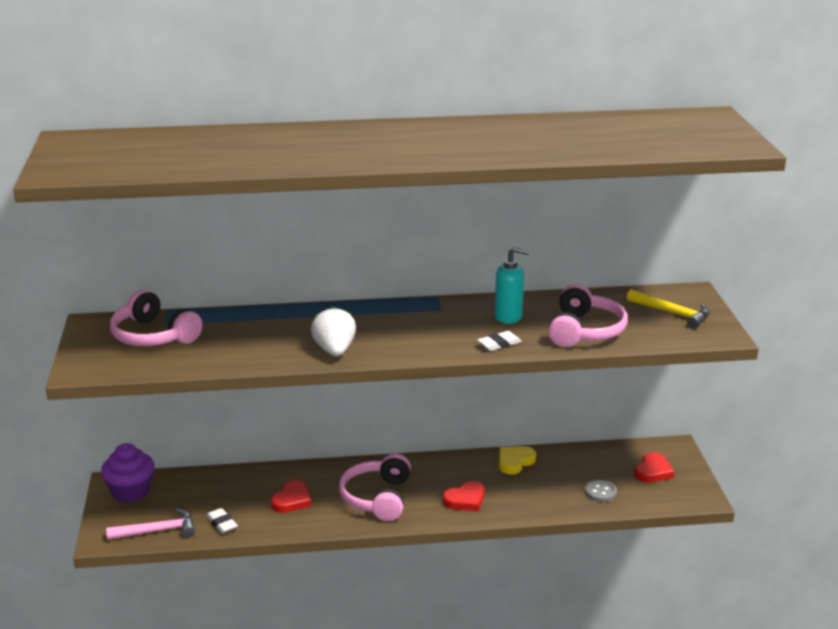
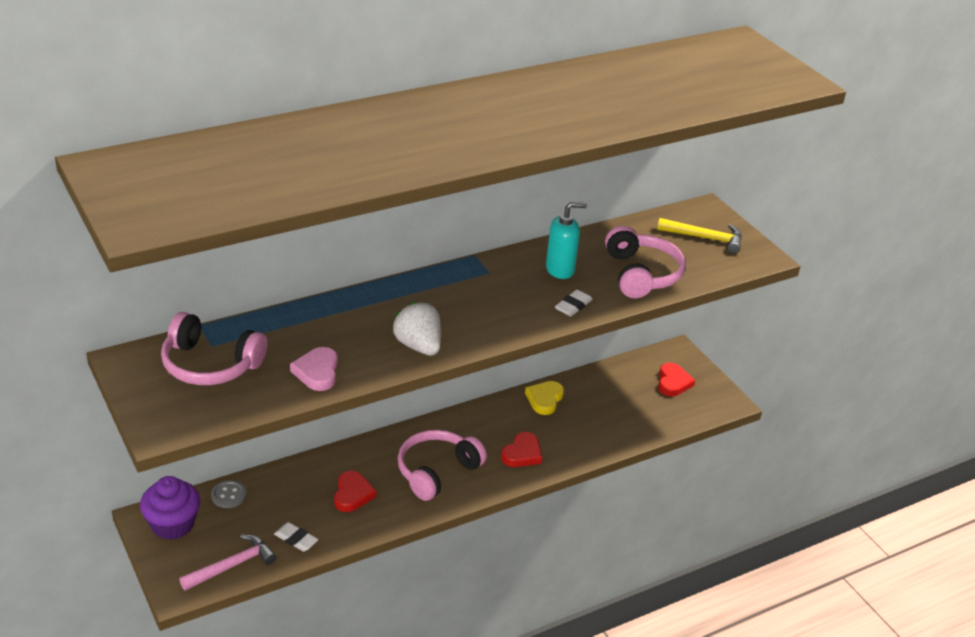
camera: 25 degrees left, 10 degrees up
(234, 354) = (317, 372): none -> pink heart
(377, 498) = (436, 471): pink headphones -> pink headphones turned 60 degrees clockwise
(600, 492) = (639, 416): grey button -> grey button (228, 495)

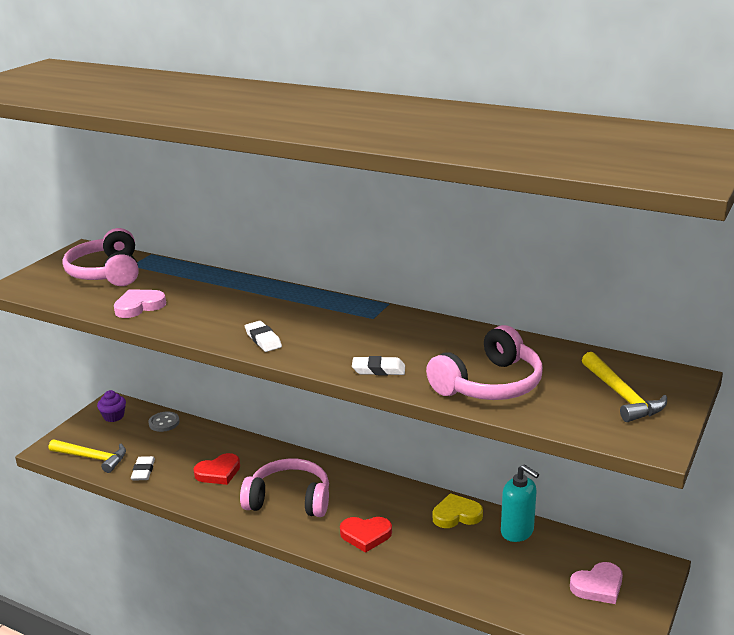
camera: 60 degrees right, 10 degrees down
(172, 524) = (113, 416): purple cupcake -> purple cupcake, size x0.57
(232, 565) = (92, 458): pink hammer -> yellow hammer
(418, 346) = (221, 328): white strawberry -> none
(464, 334) = (263, 340): none -> white eraser
(560, 269) = (428, 344): turquoise soap dispenser -> turquoise soap dispenser (517, 532)
(673, 382) = (598, 586): red heart -> pink heart

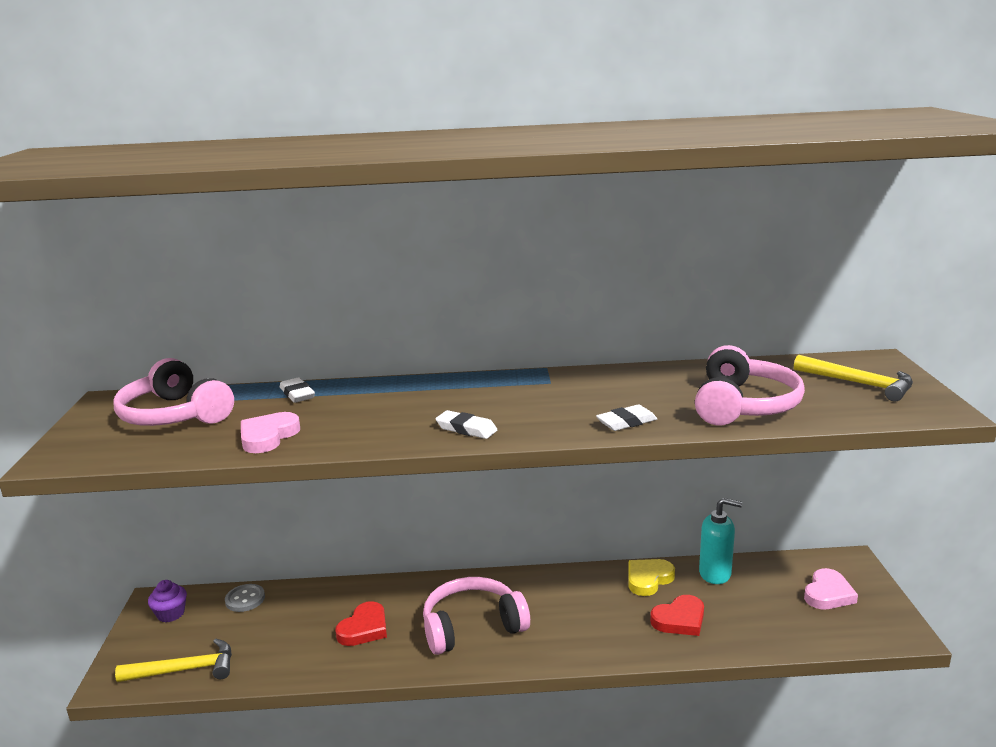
camera: 30 degrees left, 5 degrees down
(143, 471) = (269, 660): white eraser -> white eraser (297, 394)
(366, 535) = (585, 631): red heart -> red heart (679, 620)

